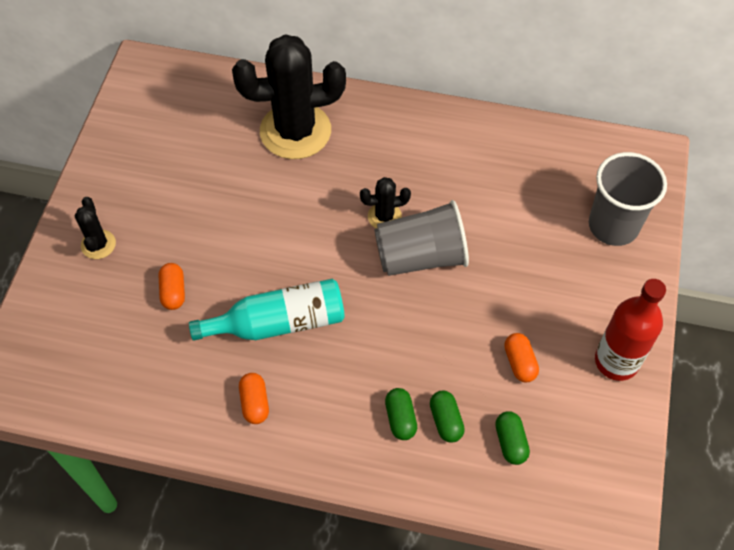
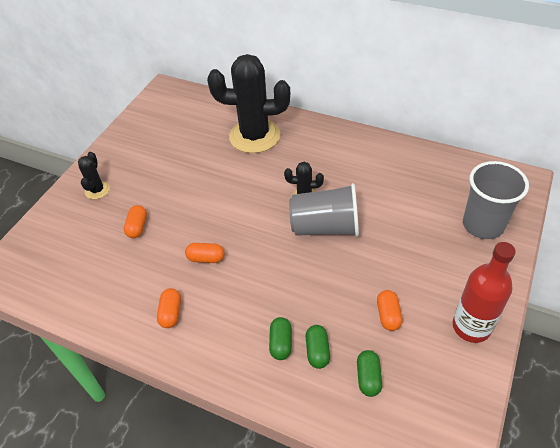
camera: 15 degrees right, 10 degrees down
(278, 323) = (206, 258): turquoise bottle -> orange capsule

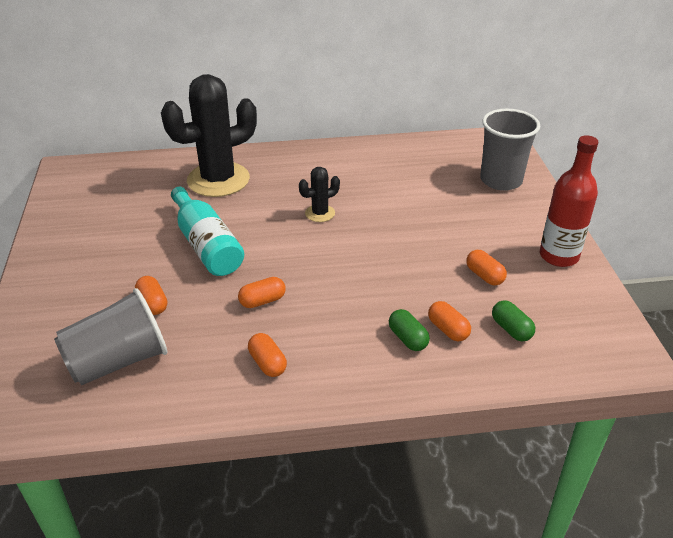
camera: 35 degrees left, 10 degrees down
(97, 190) = (65, 288): black cactus -> none
(205, 192) = (207, 245): none -> turquoise bottle
(317, 351) = (448, 330): green capsule -> orange capsule
(325, 227) = (363, 230): grey cup -> grey cup (118, 361)

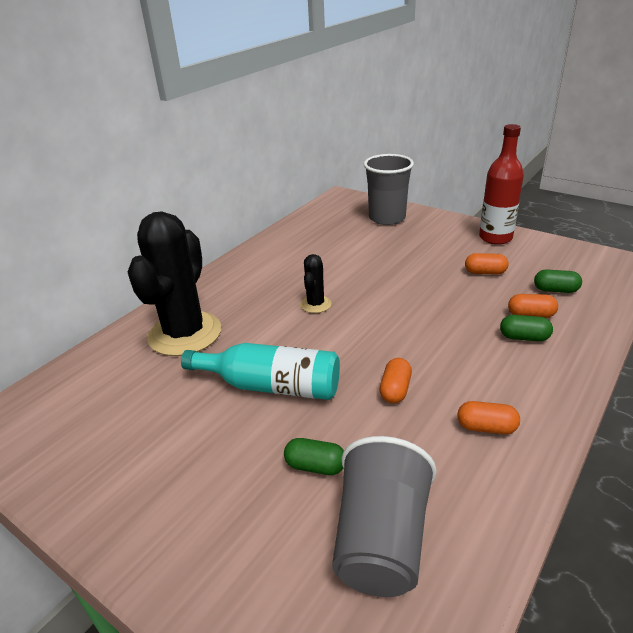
camera: 45 degrees left, 5 degrees down
(152, 304) = (315, 466): orange capsule -> green capsule

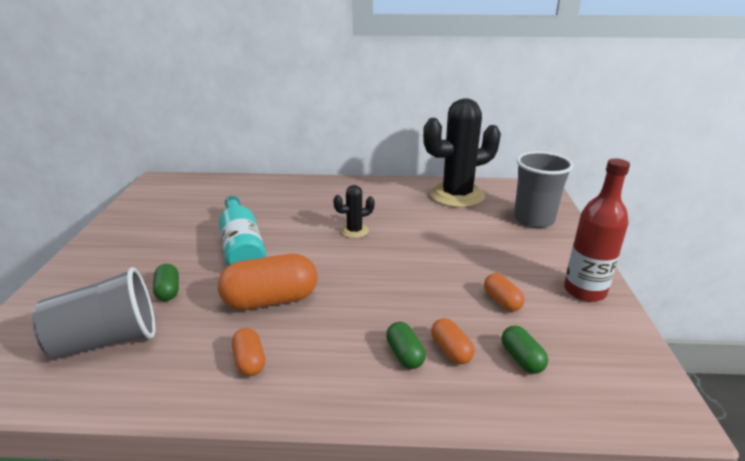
camera: 55 degrees right, 5 degrees down
(185, 334) = (276, 198): black cactus -> black cactus (457, 195)
(395, 390) = (271, 300): orange capsule -> orange capsule, size x1.97

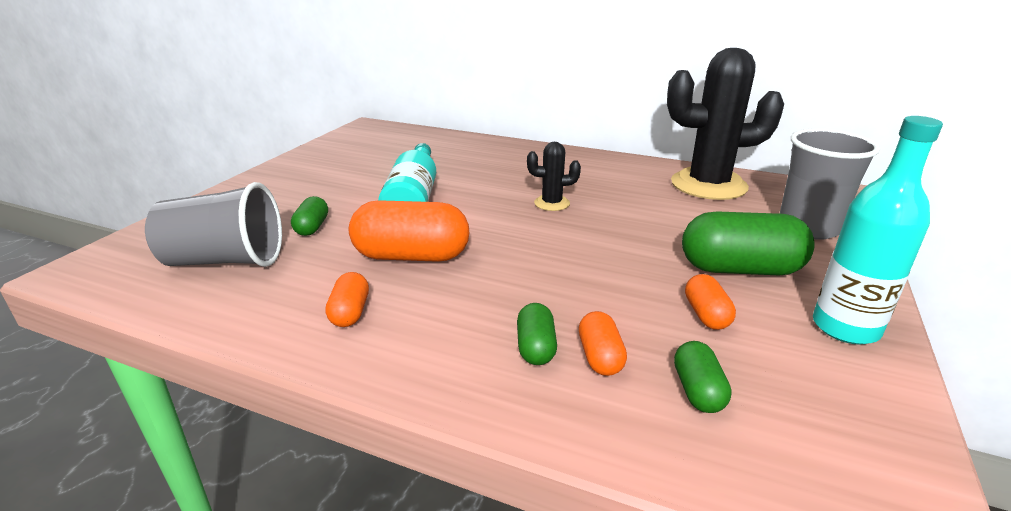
camera: 20 degrees right, 0 degrees up
(507, 261) = (740, 269): none -> green capsule
(584, 291) = (845, 327): red bottle -> turquoise bottle

